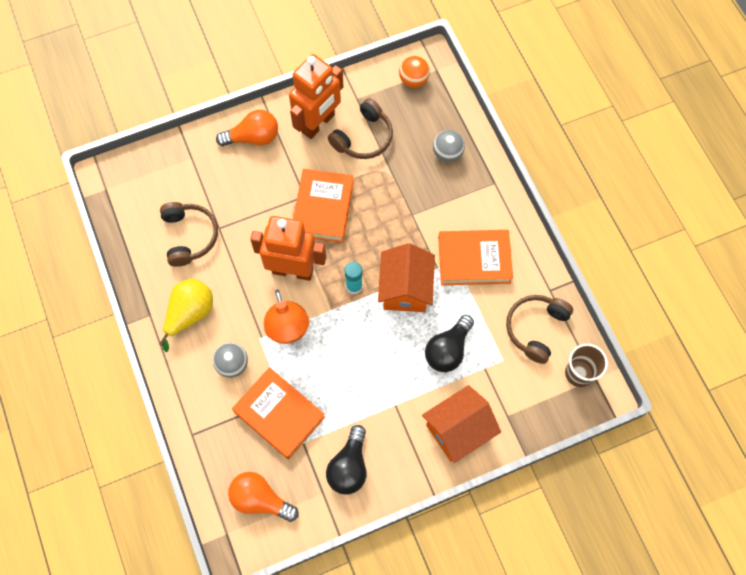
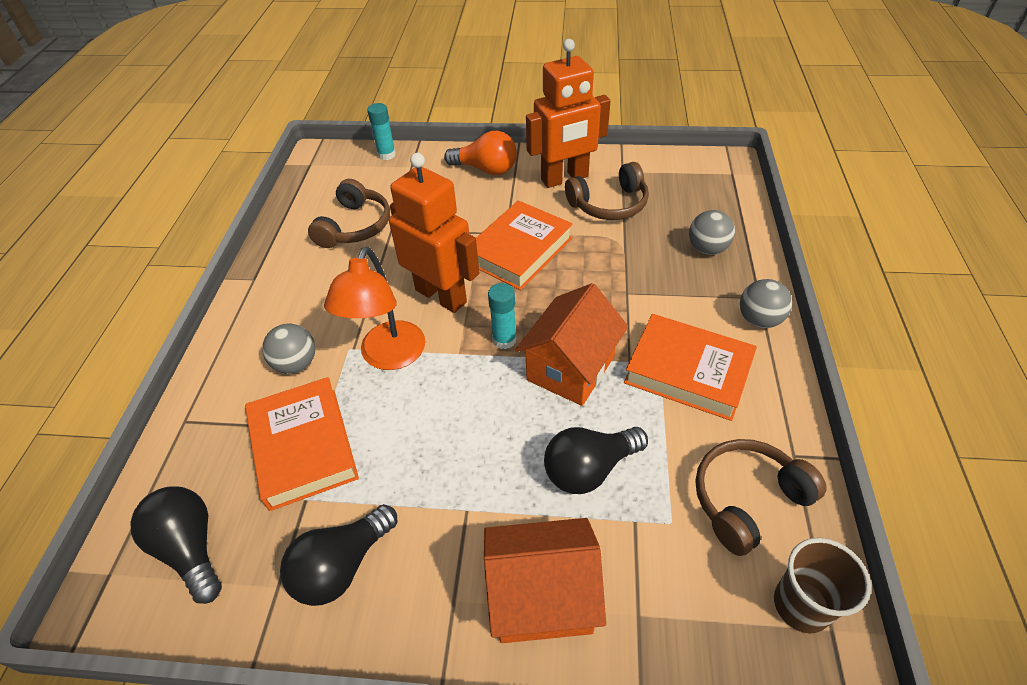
camera: 30 degrees right, 20 degrees down
(163, 153) = (386, 155): none -> turquoise glue stick
(190, 314) = (295, 294): yellow pear -> none
(260, 499) = (190, 548): orange light bulb -> black light bulb
(413, 80) = (699, 174): orange ball -> none
(500, 201) = (759, 320): none -> grey ball

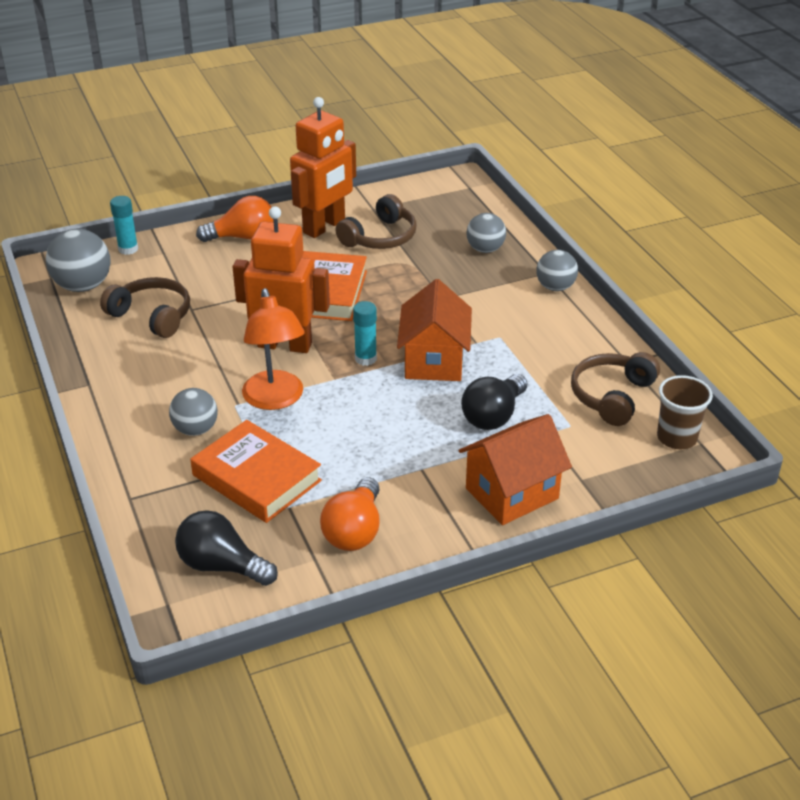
camera: 30 degrees left, 10 degrees down
(326, 180) = (83, 286): none -> grey ball
(342, 566) = (354, 531): black light bulb -> orange light bulb
(355, 226) = (152, 316): brown headphones -> brown headphones turned 45 degrees counterclockwise
(688, 372) = (524, 336): orange book -> none

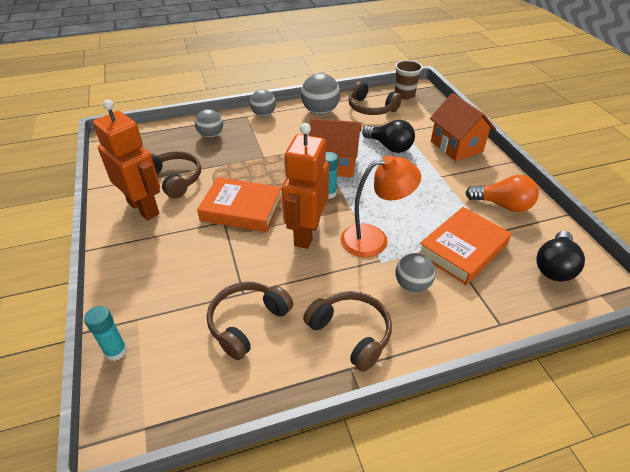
camera: 85 degrees left, 5 degrees up
(83, 286) = (175, 390): grey ball -> grey ball (320, 111)
(131, 383) = (351, 333): none -> brown headphones
(242, 237) = (136, 259): orange light bulb -> none

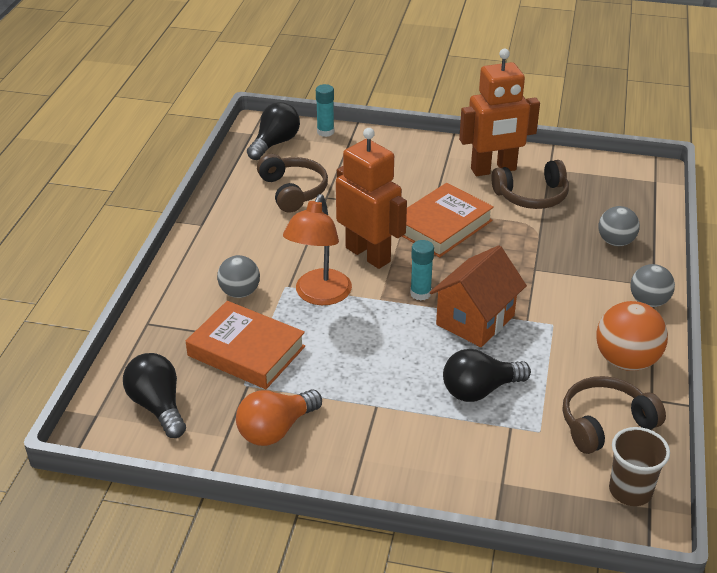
camera: 120 degrees right, 5 degrees down
(160, 388) = (275, 143): none -> black light bulb
(320, 111) = (626, 361): grey ball -> orange ball
(351, 333) = (229, 236): brown headphones -> none
(456, 146) = (430, 464): orange house -> none
(462, 249) = (246, 351): orange book -> orange book turned 45 degrees counterclockwise

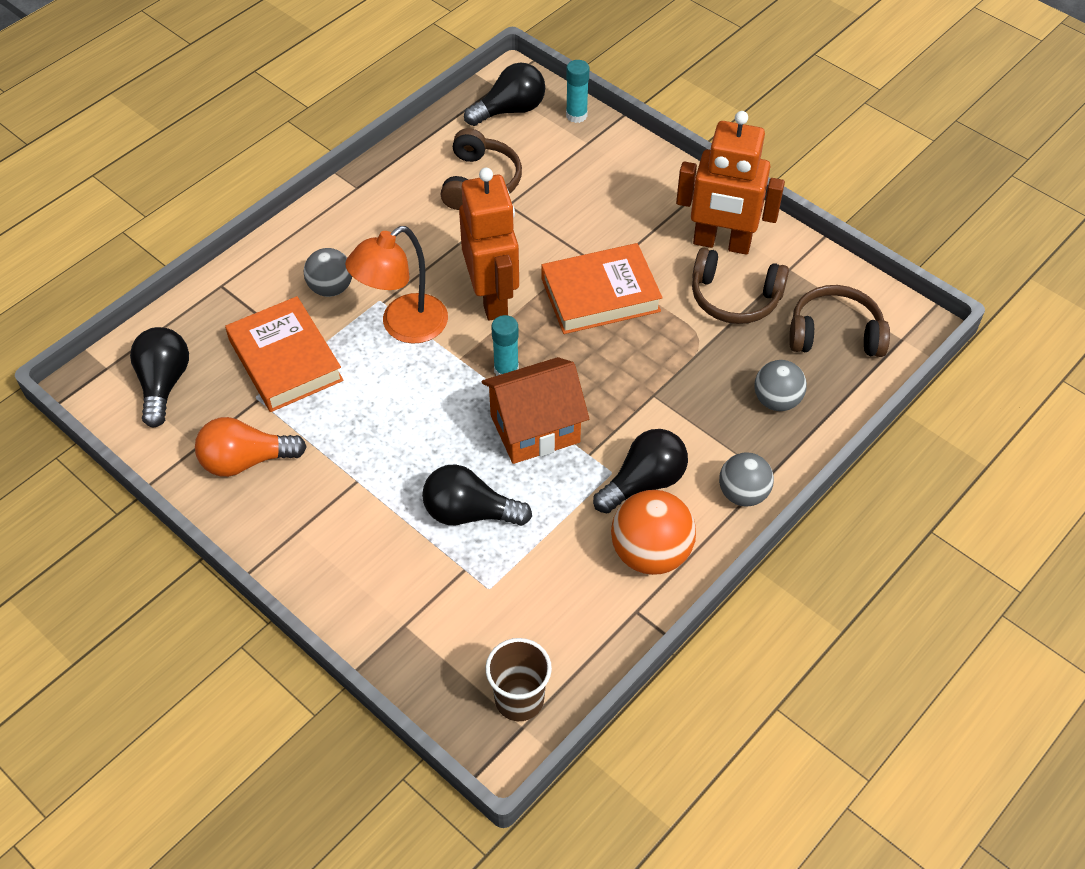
camera: 30 degrees right, 15 degrees up
(580, 321) = (644, 482): none -> black light bulb
(605, 423) = (562, 613): brown headphones -> brown headphones (835, 334)

